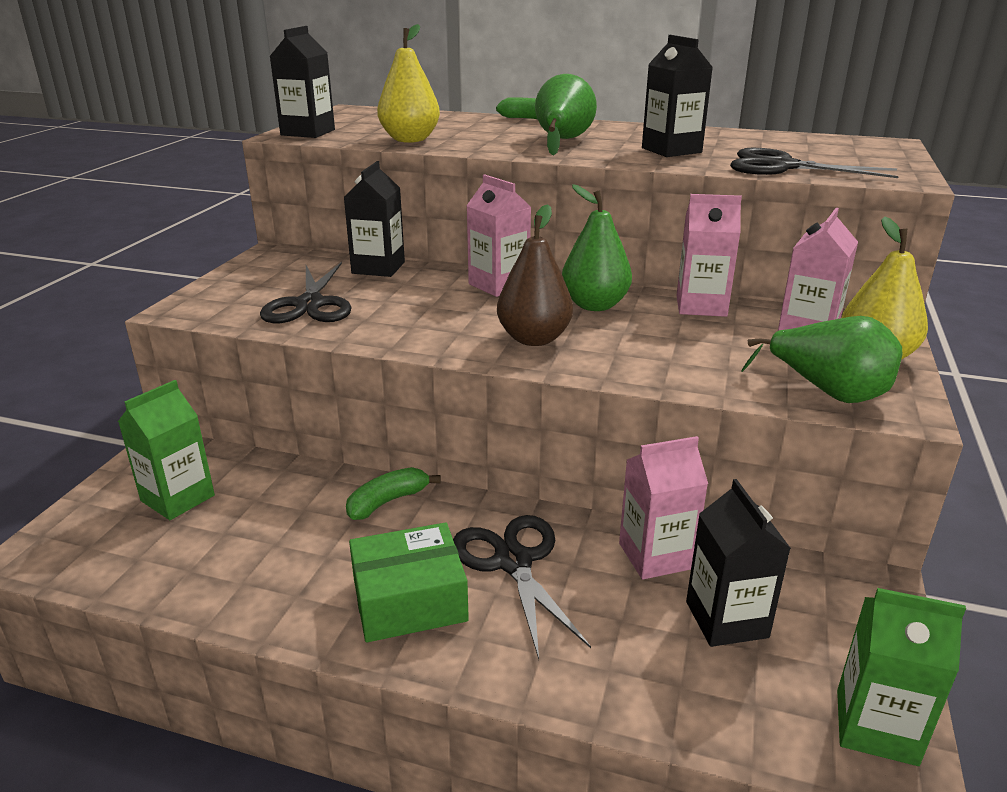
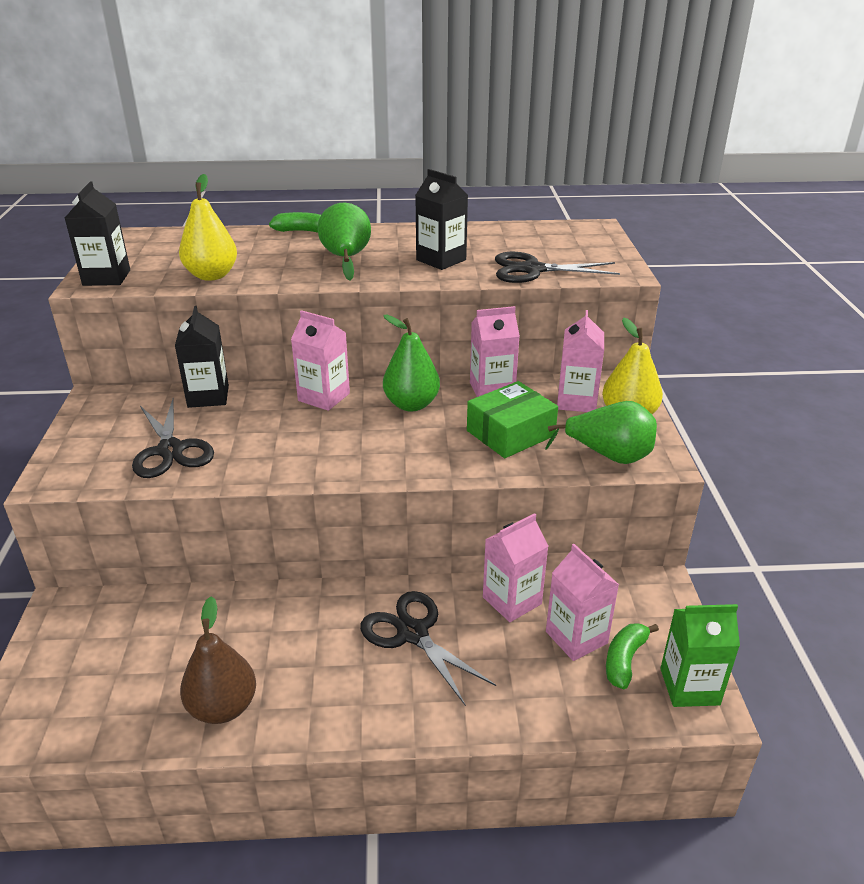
camera: 20 degrees left, 5 degrees up
(178, 498) = (105, 651): green carton -> none
(387, 502) = (291, 607): green banana -> green banana (624, 660)
(409, 600) = (349, 686): green box -> green box (510, 433)
(534, 339) = (380, 449): brown pear -> brown pear (223, 707)
(726, 619) = (576, 637): black carton -> pink carton

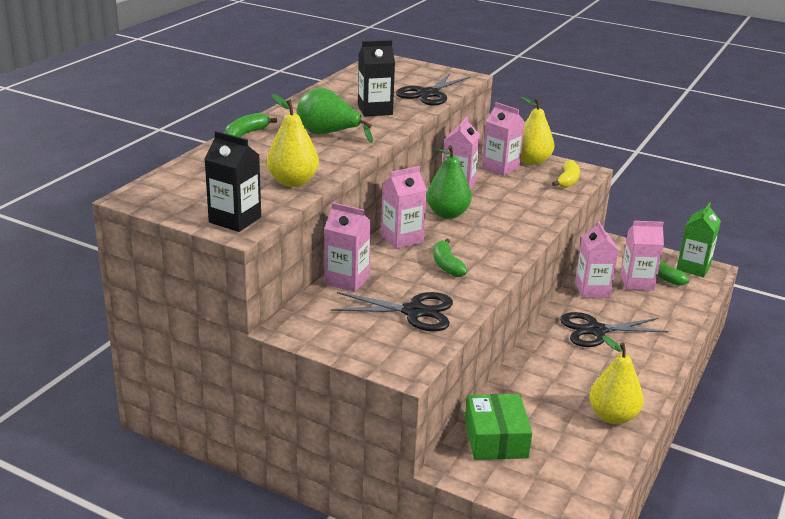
camera: 60 degrees left, 5 degrees down
(208, 396) = (347, 280): black carton -> pink carton
(223, 707) = (612, 416): brown pear -> yellow pear
(288, 439) = (446, 265): none -> green banana
(510, 433) = (516, 197): green box -> green box (495, 439)
(609, 456) = (568, 181): green pear -> yellow banana

